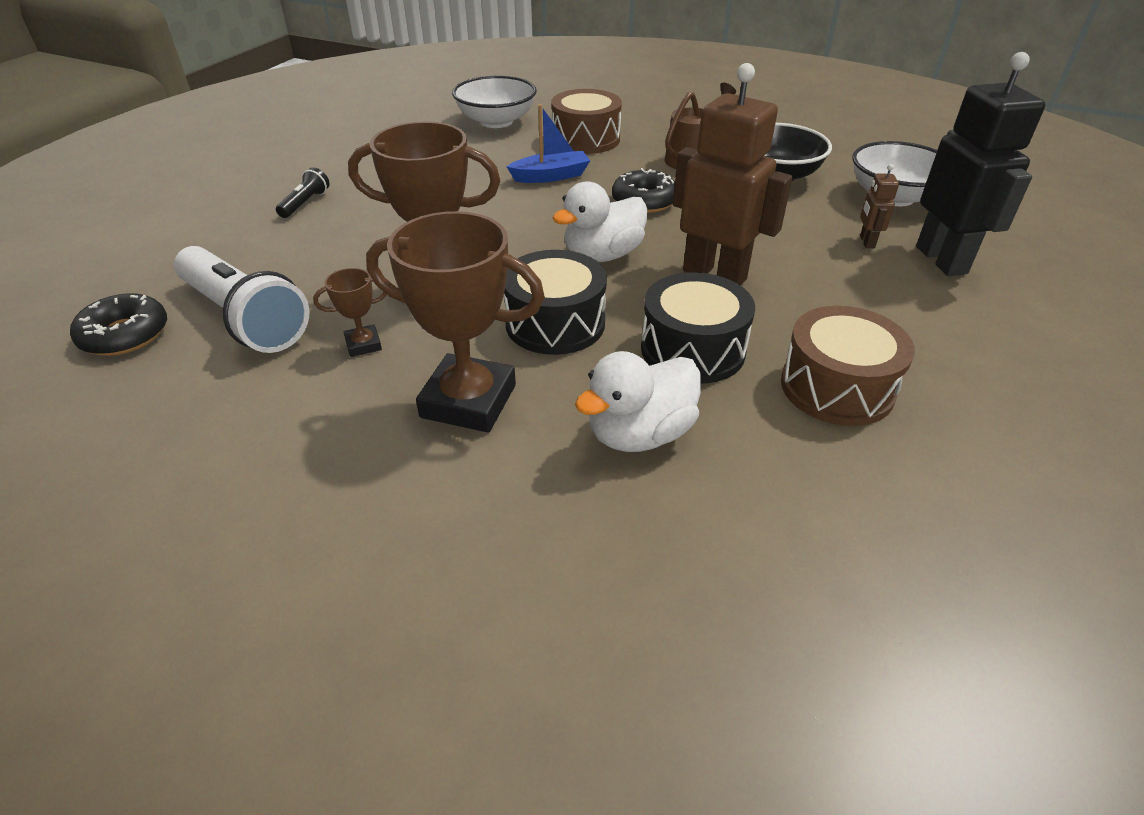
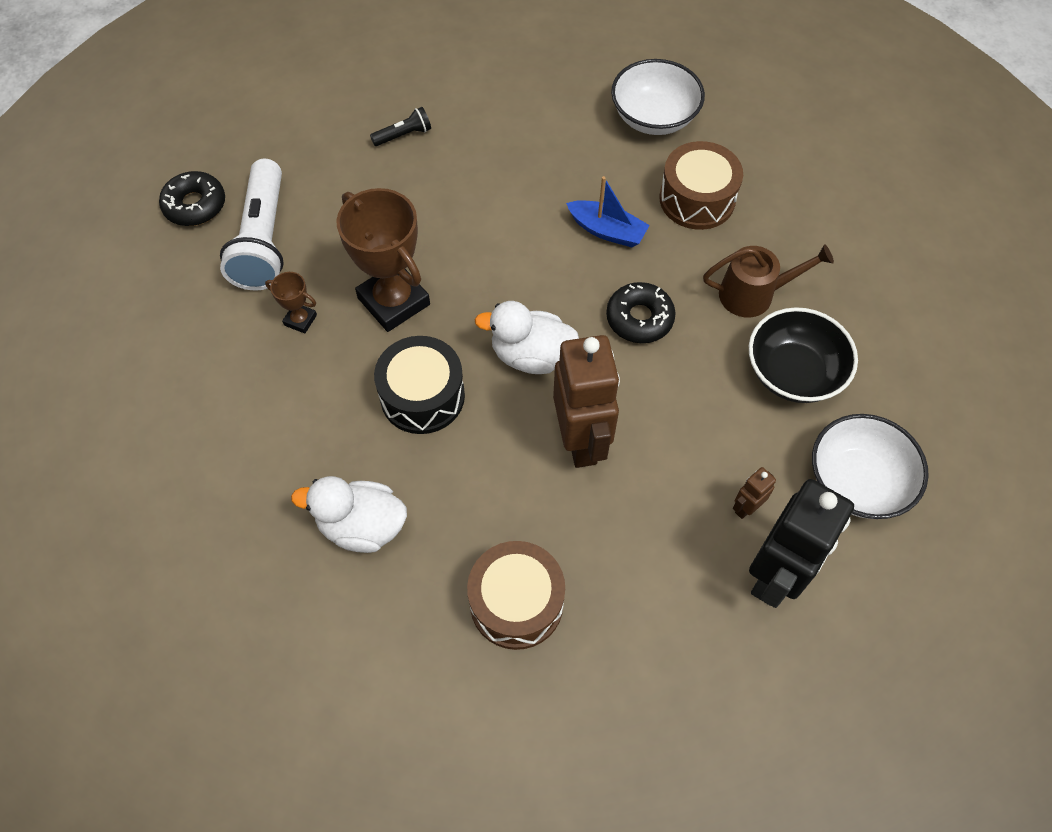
camera: 45 degrees right, 20 degrees up
(468, 401) = (305, 418): brown trophy -> none
(692, 349) = (474, 493): black drum -> none

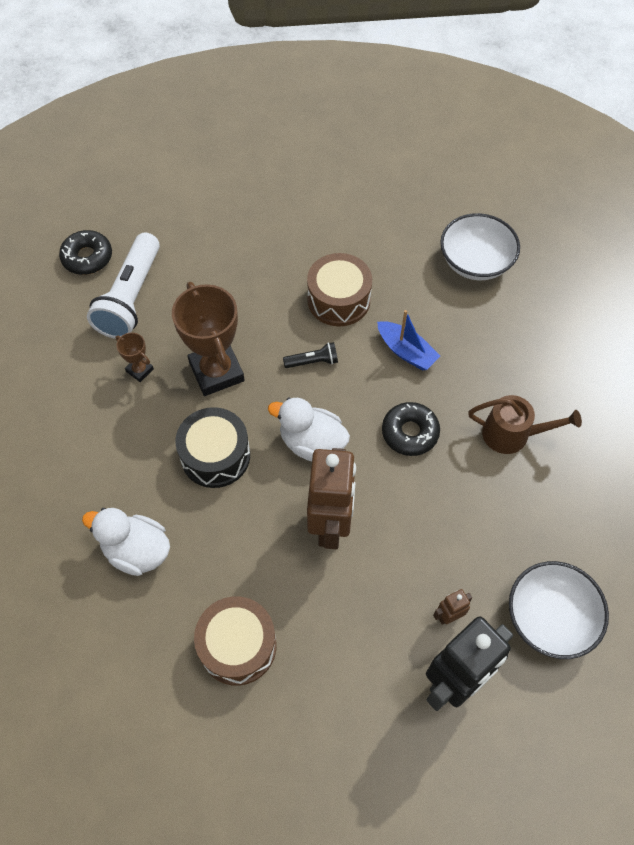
camera: 15 degrees right, 0 degrees up
(404, 135) = (266, 234): black flashlight -> black flashlight (313, 362)
(697, 199) = (490, 341): brown drum -> brown drum (338, 300)
(793, 372) = (524, 510): black bowl -> none

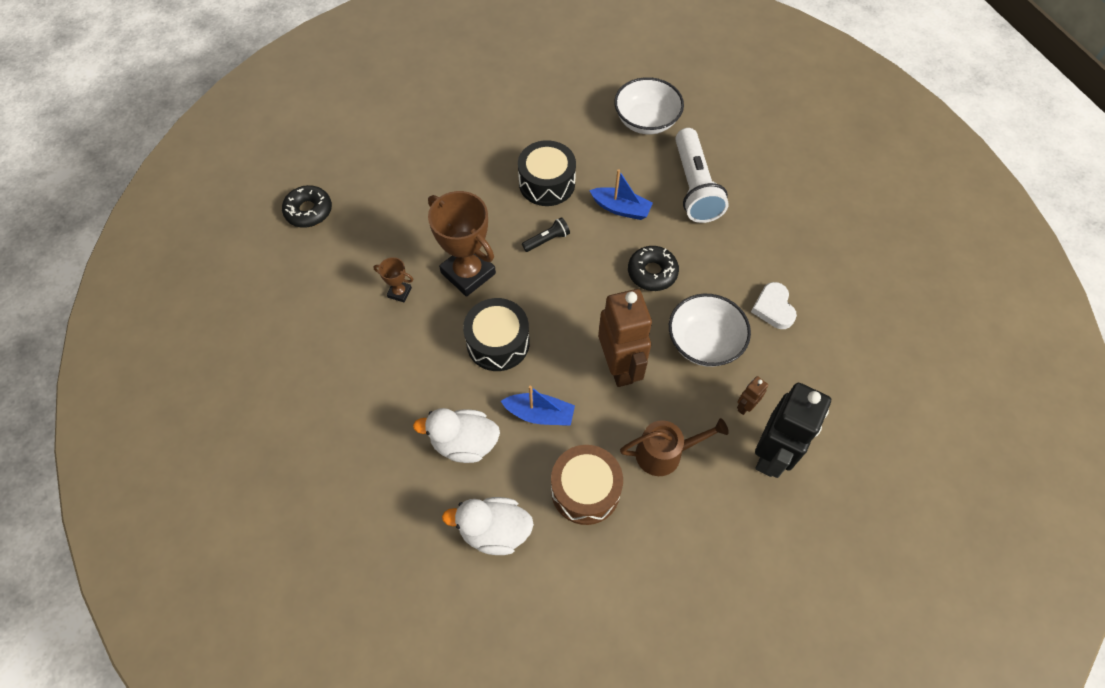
camera: 20 degrees left, 0 degrees up
(131, 297) = (364, 234): white flashlight -> white flashlight (694, 187)
(225, 547) = (540, 414): none -> blue boat
(312, 443) = (575, 306): white duck -> white duck (494, 531)
(338, 300) = (547, 183): brown drum -> black drum
(512, 434) = (733, 248): brown watering can -> brown watering can (664, 453)
(528, 516) = (773, 308): none -> white heart
(549, 618) = (823, 381): white bowl -> white bowl (704, 342)

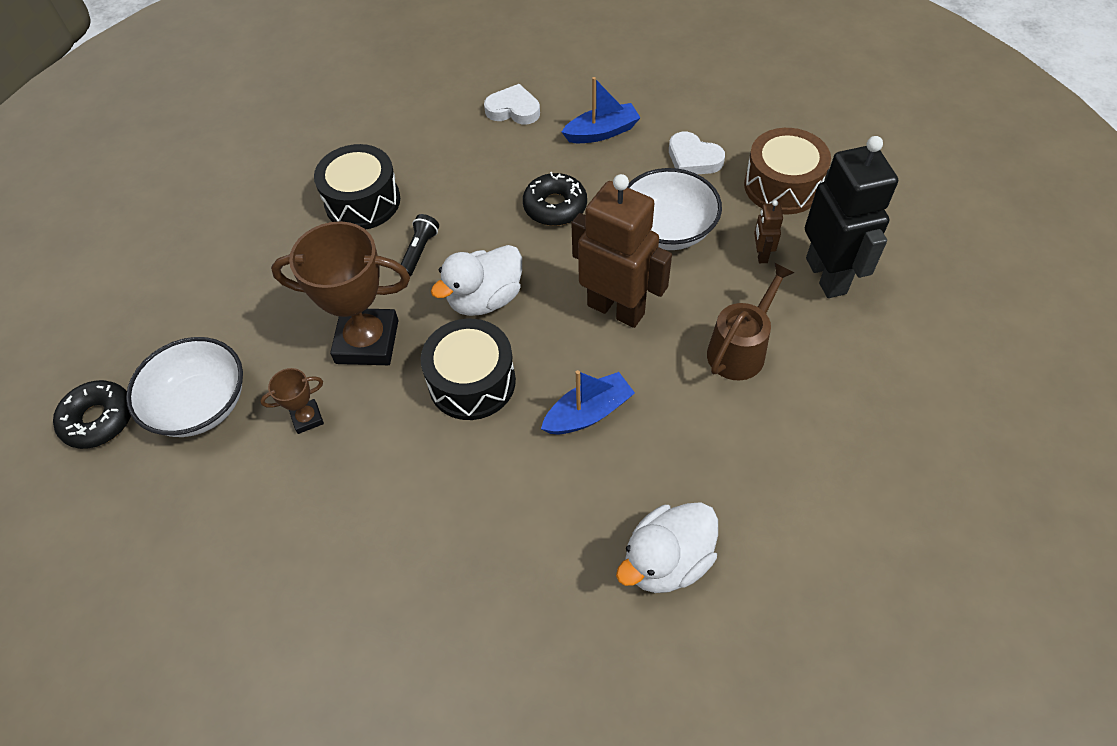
camera: 40 degrees left, 5 degrees down
(464, 443) = (542, 505): white duck -> white duck (485, 299)
(585, 490) = (708, 444): brown drum -> brown drum (782, 186)
(621, 208) = (464, 173): blue boat -> blue boat (602, 132)
(646, 121) = (405, 85): white bowl -> white bowl (201, 405)
(694, 187) = (513, 110): white flashlight -> white heart

